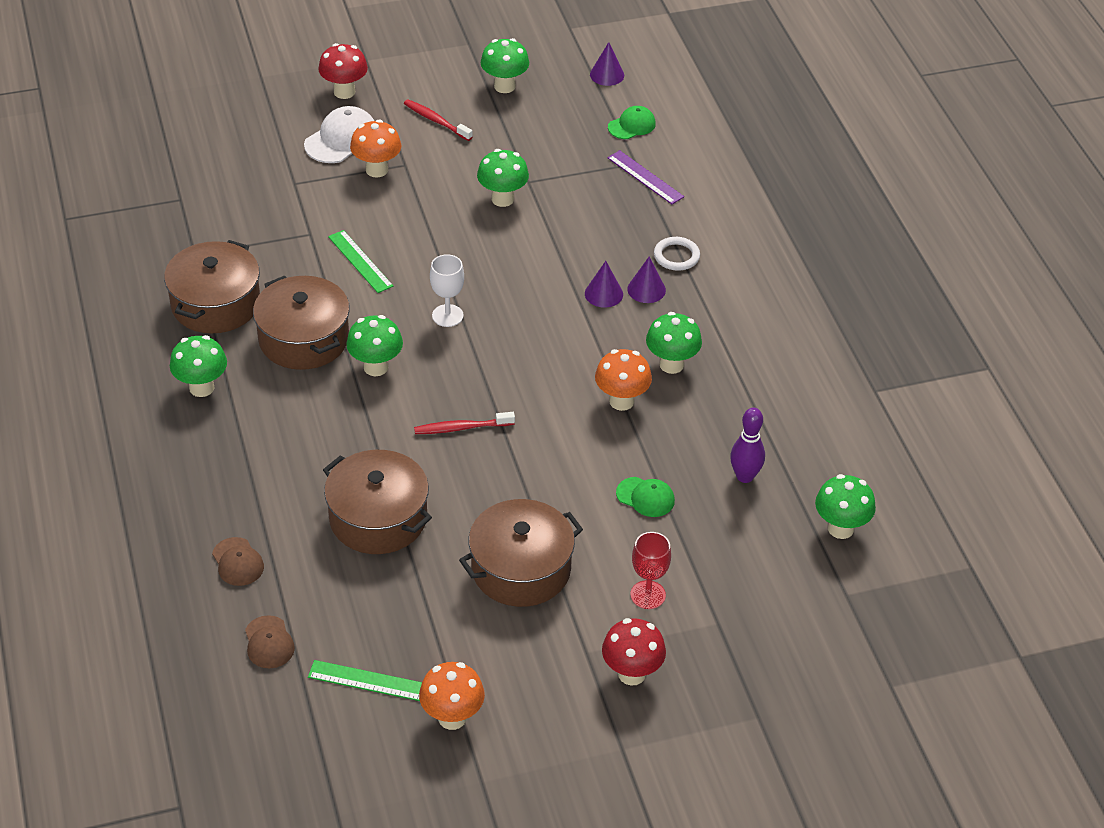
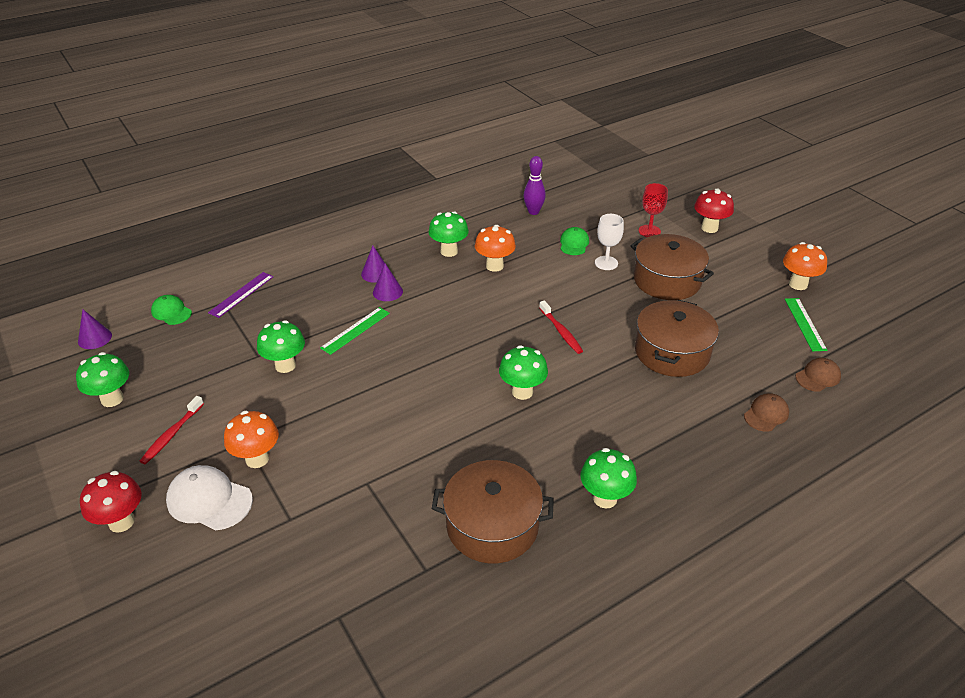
camera: 105 degrees left, 5 degrees down
(303, 339) = (510, 446): brown pot -> none
(360, 261) = (395, 435): green ruler -> green ruler (355, 330)
(447, 315) = (444, 365): white goblet -> white goblet (606, 263)
(676, 256) = (334, 266): white ring -> none
(840, 528) = (553, 178): green mushroom -> none

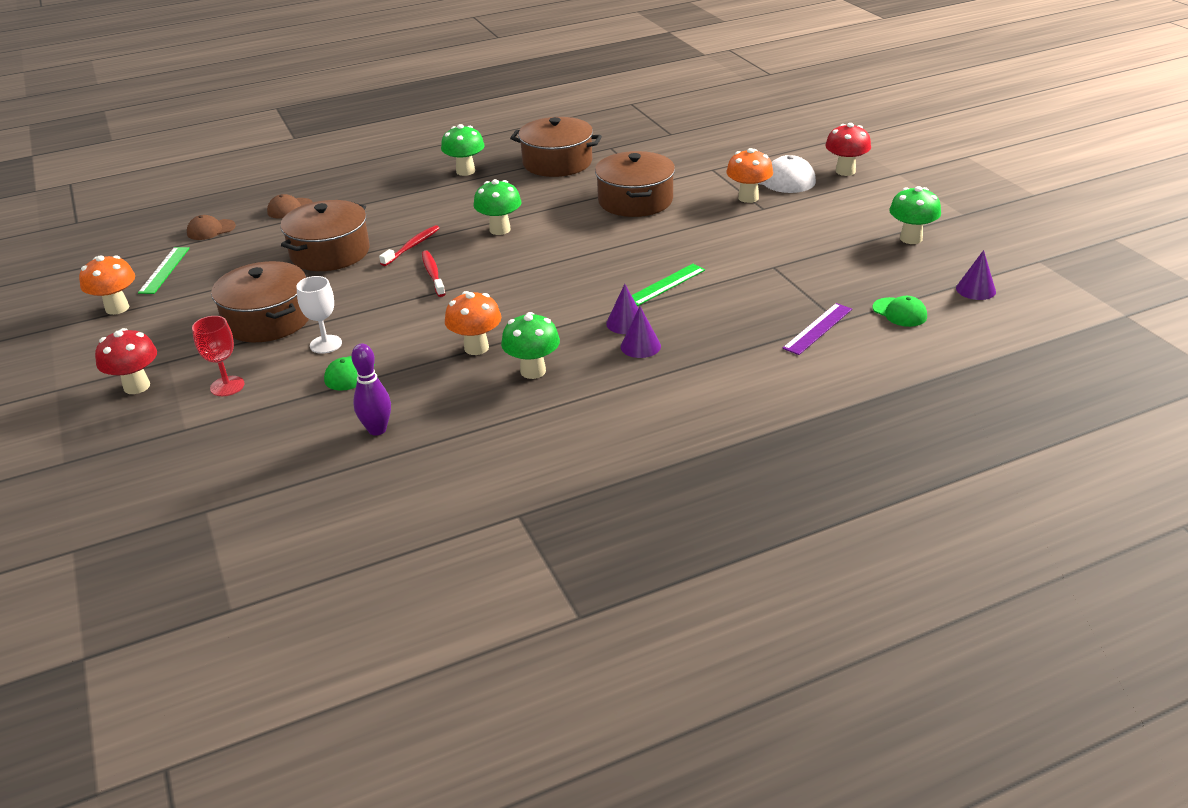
camera: 170 degrees left, 5 degrees down
(172, 434) = (834, 214): red toothbrush -> red toothbrush (412, 246)
(285, 365) = (740, 257): green mushroom -> none
(386, 447) = (635, 200): none -> brown pot

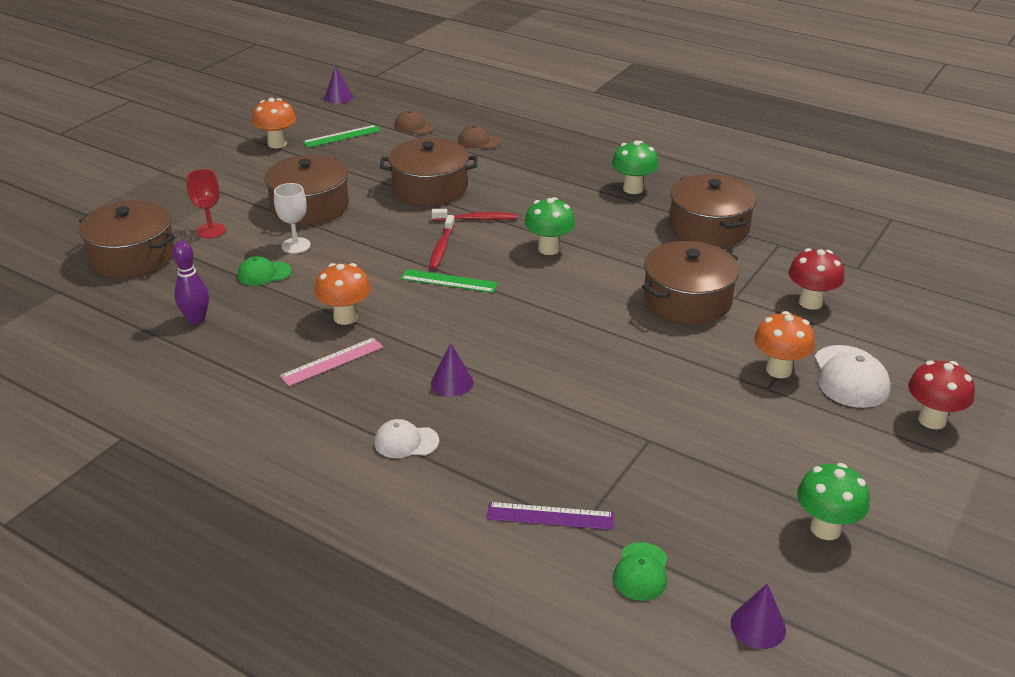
camera: 55 degrees right, 0 degrees up
(137, 386) = (187, 197): red mushroom -> red mushroom (810, 302)
(205, 446) = (133, 256): none -> brown pot
(433, 274) = (441, 248): red toothbrush -> red toothbrush turned 150 degrees clockwise
(533, 371) = (332, 361): green mushroom -> pink ruler
(640, 346) = (419, 407): purple cone -> purple cone (338, 97)
(666, 284) = (543, 381): green ruler -> green ruler (449, 281)
(678, 364) = (406, 442): none -> white cap

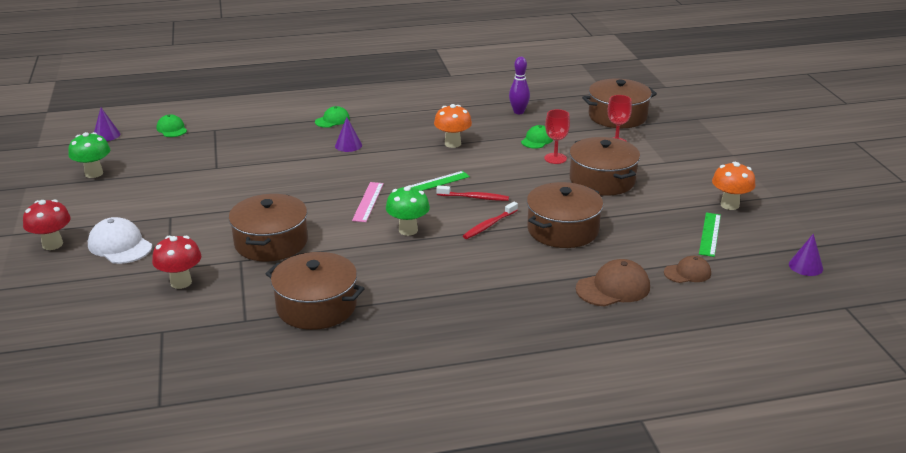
camera: 135 degrees right, 5 degrees down
(296, 245) = (555, 158): white goblet -> red goblet
(332, 361) = (421, 127): pink ruler -> pink ruler (368, 202)
(406, 442) = (332, 120): white cap -> green cap
(441, 248) = (474, 197): red toothbrush -> red toothbrush turned 135 degrees clockwise
(479, 141) = (613, 288): brown cap -> brown cap, size x1.58
(550, 516) = (232, 127): purple ruler -> none
(633, 189) = (421, 310): green mushroom -> none
(778, 370) = (170, 229): orange mushroom -> none

